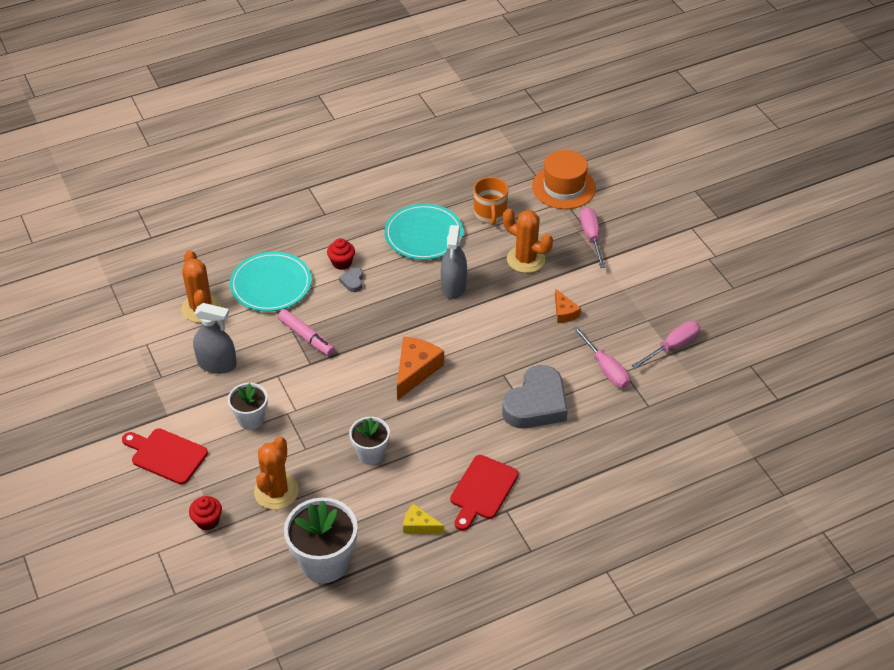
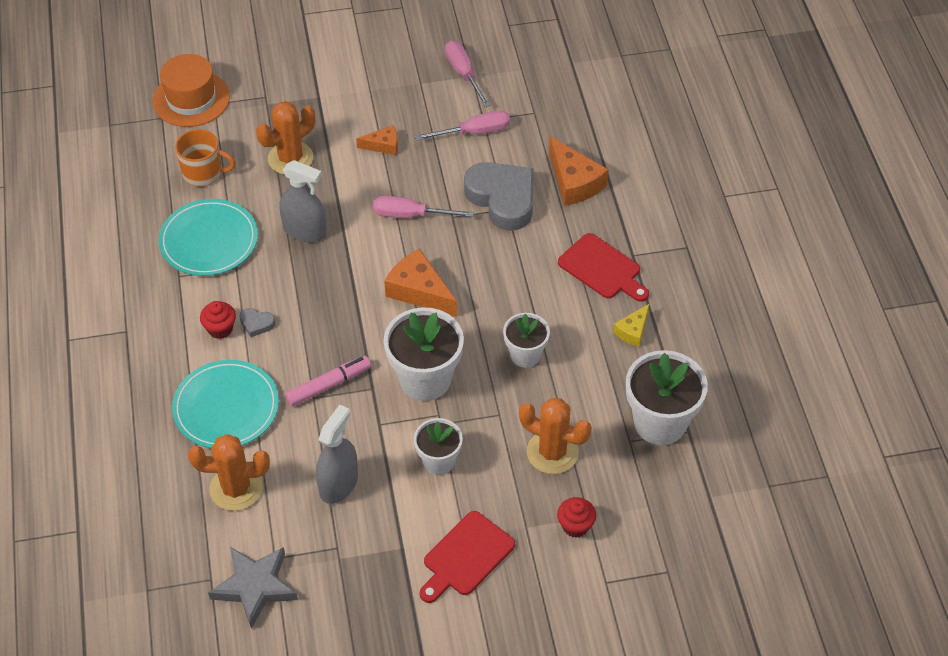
camera: 75 degrees left, 5 degrees up
(121, 339) = (255, 586): none -> grey star
(327, 394) = (425, 379): none -> white flower pot
(576, 451) = (574, 182): none -> orange cheese
(591, 237) = (281, 95): pink screwdriver -> pink screwdriver (410, 215)

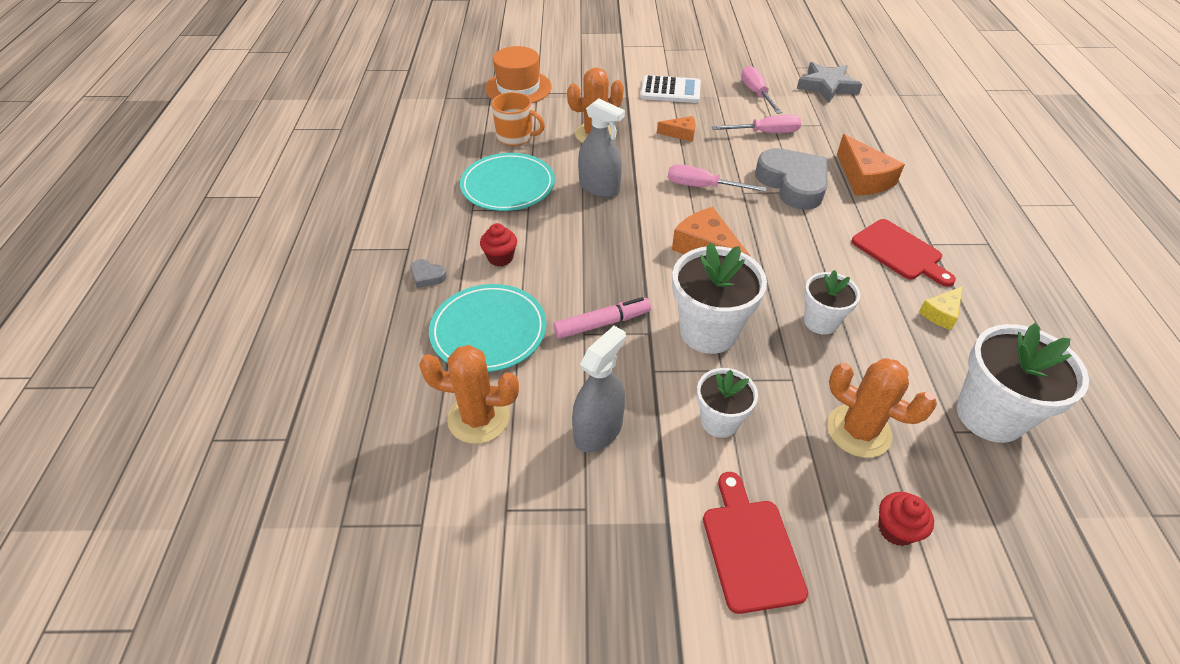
camera: 10 degrees right, 5 degrees down
(255, 586) = (473, 544): grey star -> grey star (827, 86)
(256, 324) = (537, 258): grey heart -> grey heart (427, 276)
(366, 81) = (670, 90): none -> white calculator
(466, 557) = (750, 548): red cutting board -> red cutting board turned 120 degrees clockwise

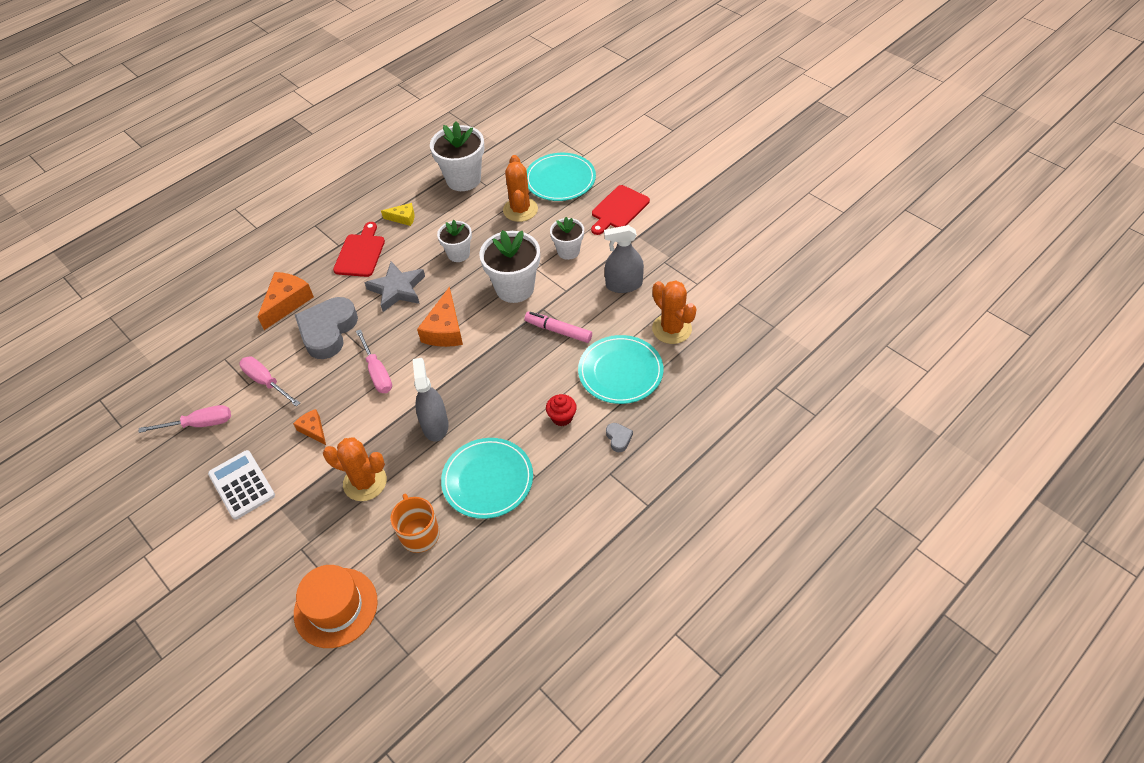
camera: 130 degrees left, 5 degrees up
(756, 93) = (199, 424): pink screwdriver -> pink screwdriver turned 135 degrees counterclockwise
(827, 86) = (148, 388): grey star -> grey star (397, 289)
(895, 529) = (560, 180): red cupcake -> turquoise plate

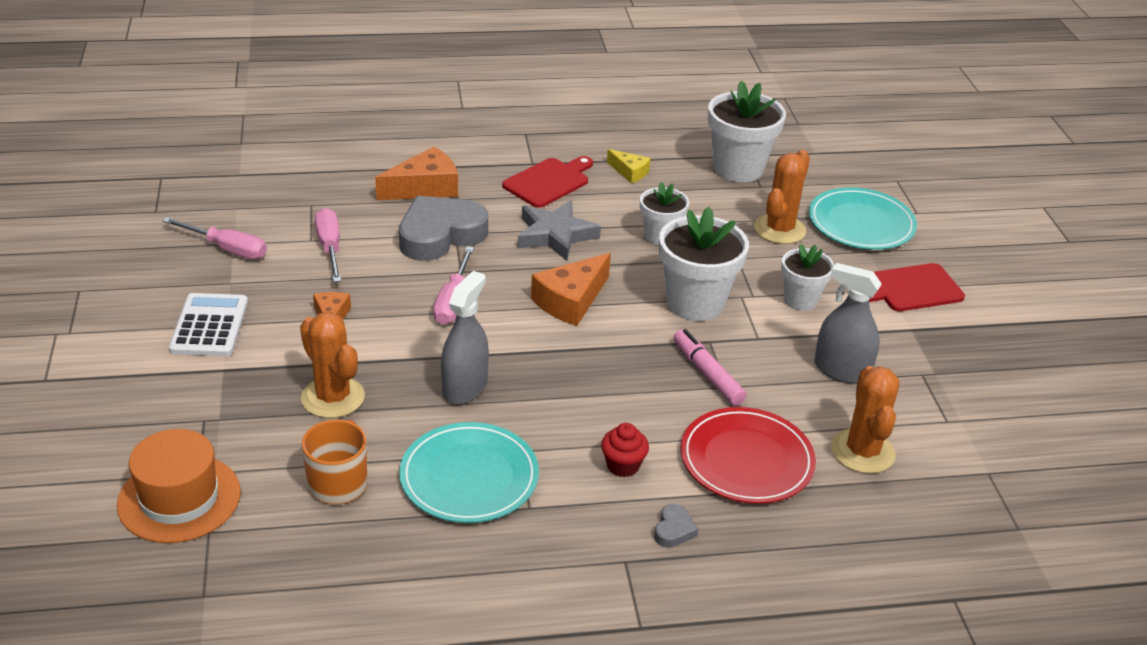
camera: 30 degrees right, 15 degrees down
(620, 372) = (746, 460): turquoise plate -> red plate

